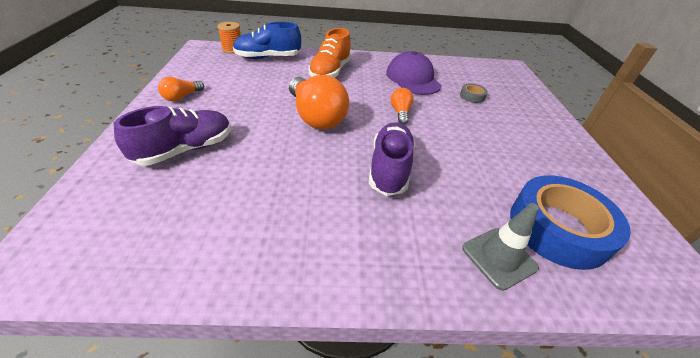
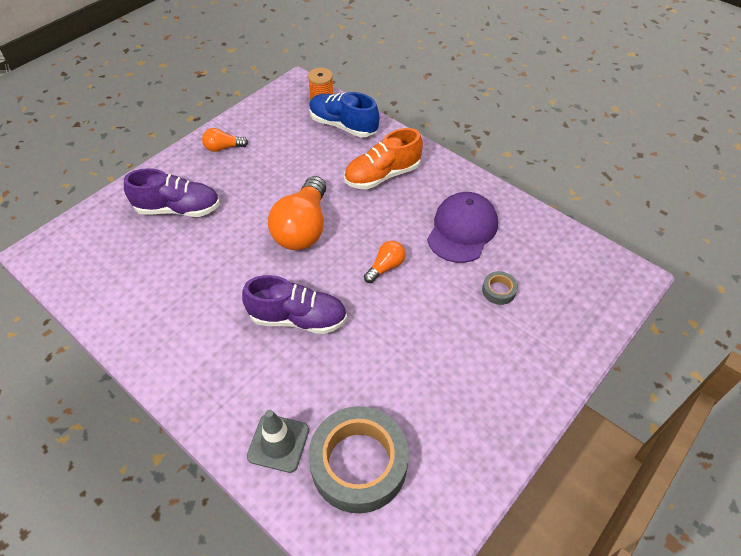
camera: 45 degrees right, 10 degrees up
(389, 168) = (298, 318): purple shoe -> purple shoe turned 45 degrees clockwise
(558, 228) = (359, 463): blue tape -> grey tape

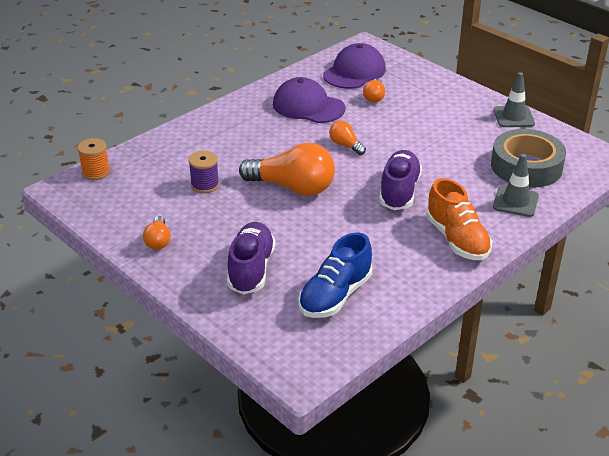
camera: 85 degrees left, 15 degrees down
(305, 166) = (205, 185): none -> purple spool
(343, 125) = (149, 160): blue shoe -> blue shoe (335, 296)
(382, 175) = (231, 141): orange shoe -> orange shoe (457, 239)
(485, 457) = (513, 117): none -> grey traffic cone
(498, 290) = (374, 97): grey tape -> orange light bulb
(555, 268) = (354, 72): none -> purple cap

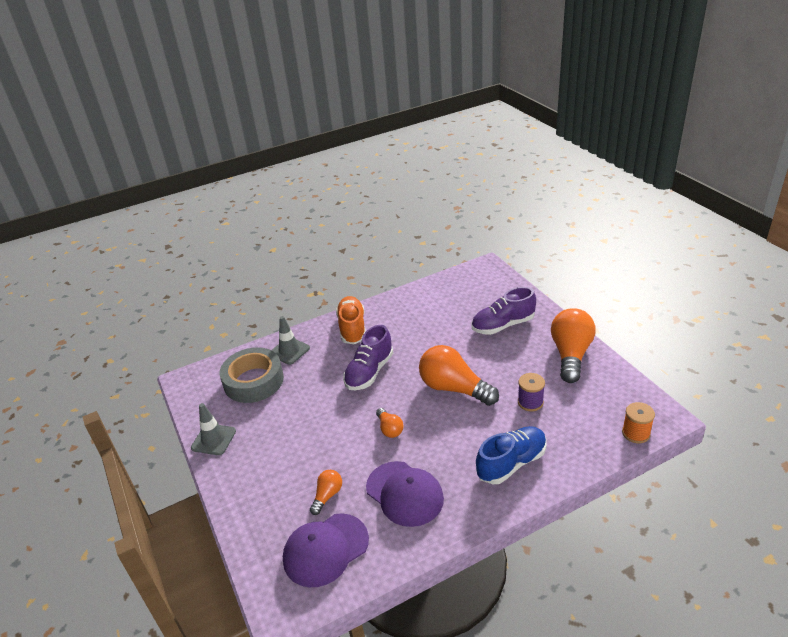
camera: 160 degrees left, 0 degrees up
(158, 241) = (570, 355): orange light bulb -> orange light bulb, size x2.06
(251, 269) = (503, 325): purple shoe -> purple shoe turned 45 degrees clockwise
(335, 296) = (452, 302): blue shoe -> blue shoe (511, 463)

